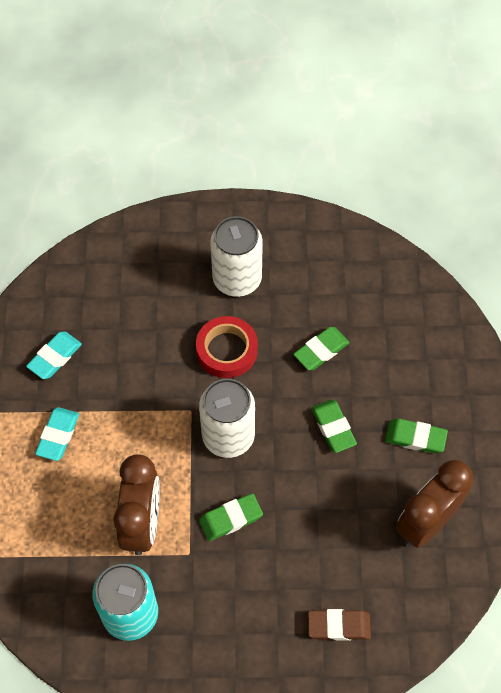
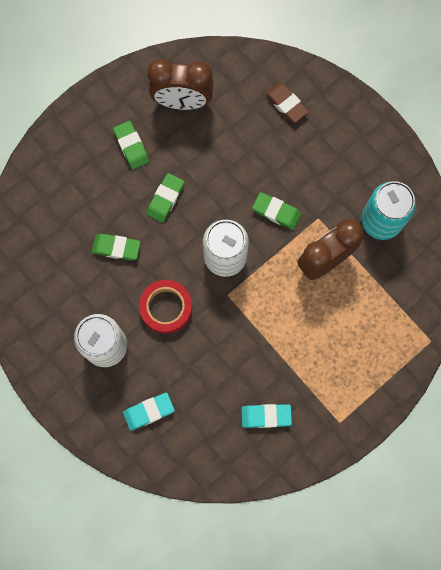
camera: 130 degrees left, 15 degrees up
(58, 435) = (316, 362): turquoise eraser -> turquoise eraser (149, 411)

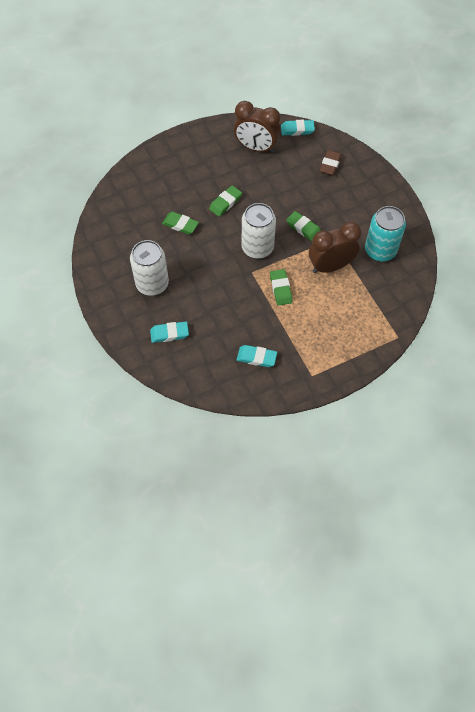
camera: 15 degrees right, 15 degrees down
(131, 146) = (211, 166): green eraser -> green eraser (280, 289)
(166, 307) = (204, 270): red tape -> none
(229, 59) = (297, 130): none -> turquoise eraser
(286, 104) = (330, 164): brown eraser -> brown eraser turned 45 degrees clockwise

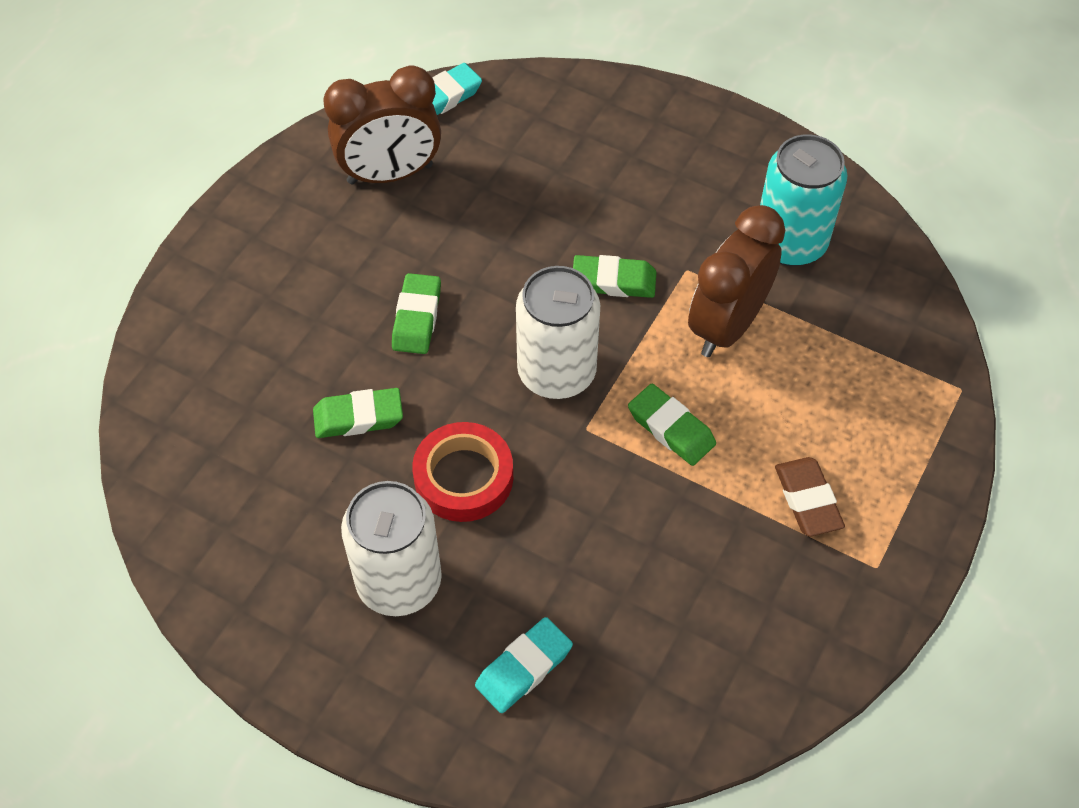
camera: 35 degrees left, 5 degrees down
(198, 264) = (463, 477): none -> red tape
(256, 357) = (742, 601): turquoise eraser -> none
(330, 164) = (561, 131): brown eraser -> brown eraser (807, 500)

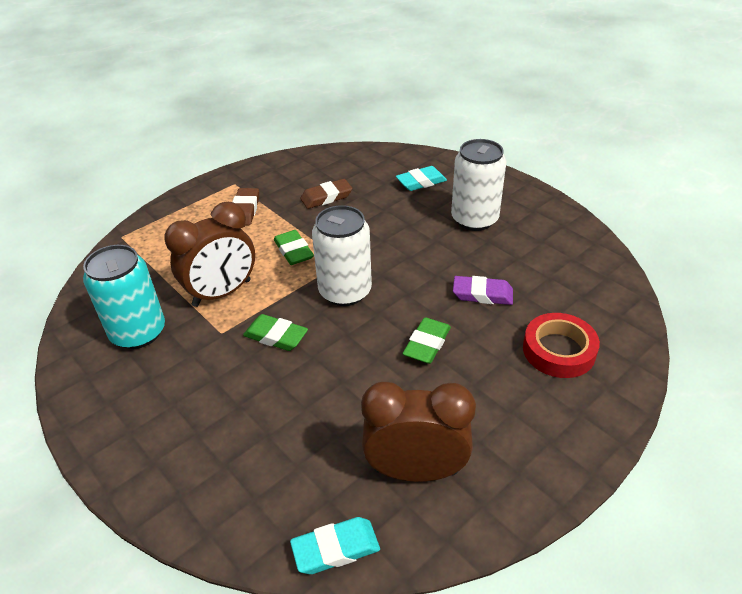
camera: 160 degrees left, 15 degrees down
(358, 417) = (482, 294): green eraser -> purple eraser
(463, 477) = (425, 253): red tape -> red tape (558, 350)
(684, 573) = (326, 197): none -> brown eraser

